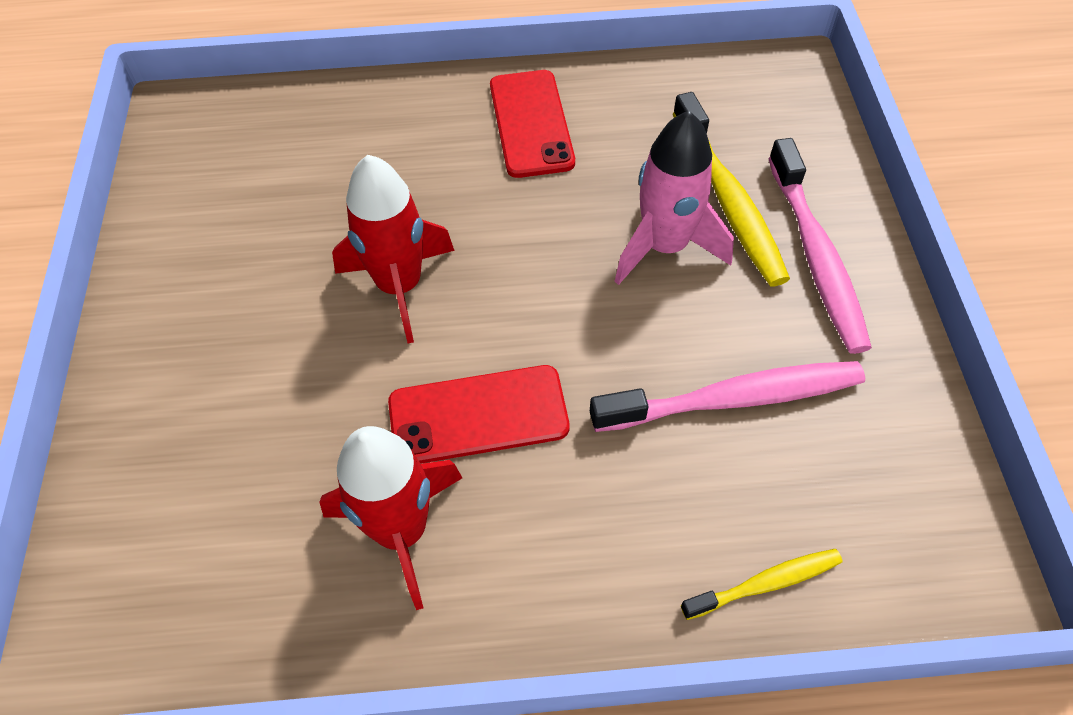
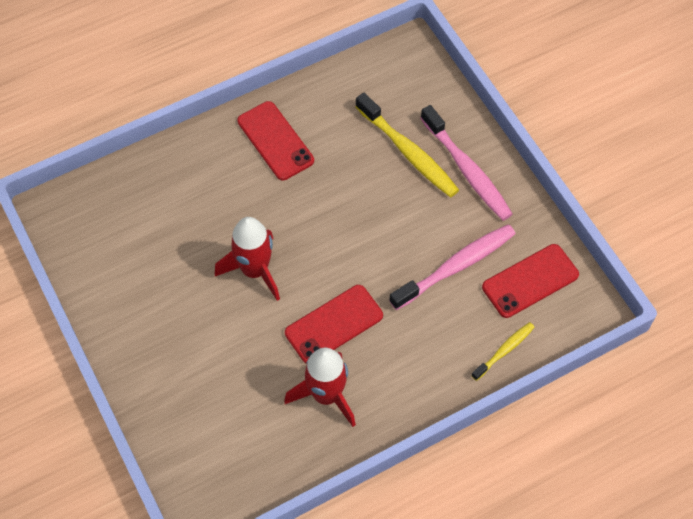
camera: 25 degrees left, 5 degrees up
(665, 246) = (386, 193): pink rocket -> none
(863, 474) = (530, 281): none -> red phone

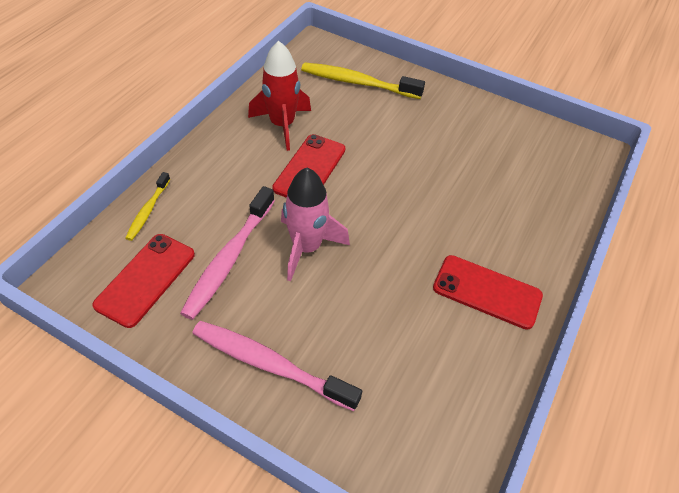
camera: 145 degrees right, 10 degrees down
(255, 270) = (404, 177): red rocket -> none
(387, 245) = (307, 247): none -> pink rocket
(408, 152) = (347, 351): yellow toothbrush -> yellow toothbrush (357, 83)

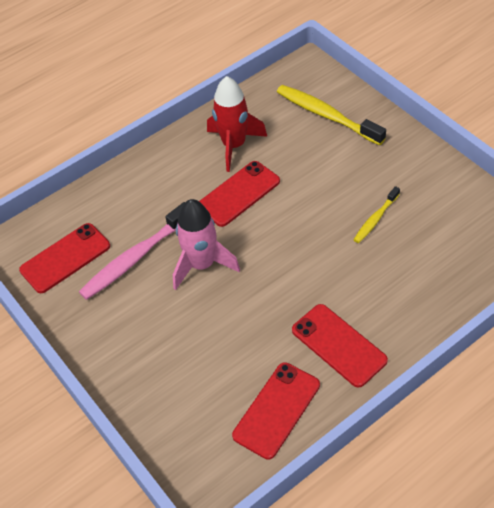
camera: 30 degrees right, 0 degrees up
(148, 210) = (89, 201): yellow toothbrush -> yellow toothbrush (375, 219)
(270, 364) = (129, 351): pink toothbrush -> none
(464, 380) = (277, 410): none -> red phone

